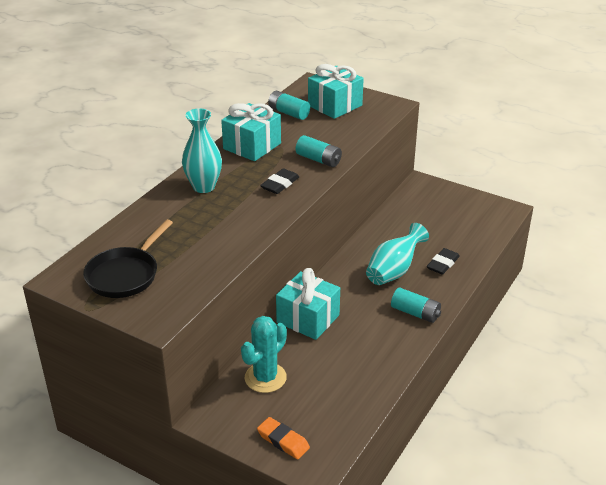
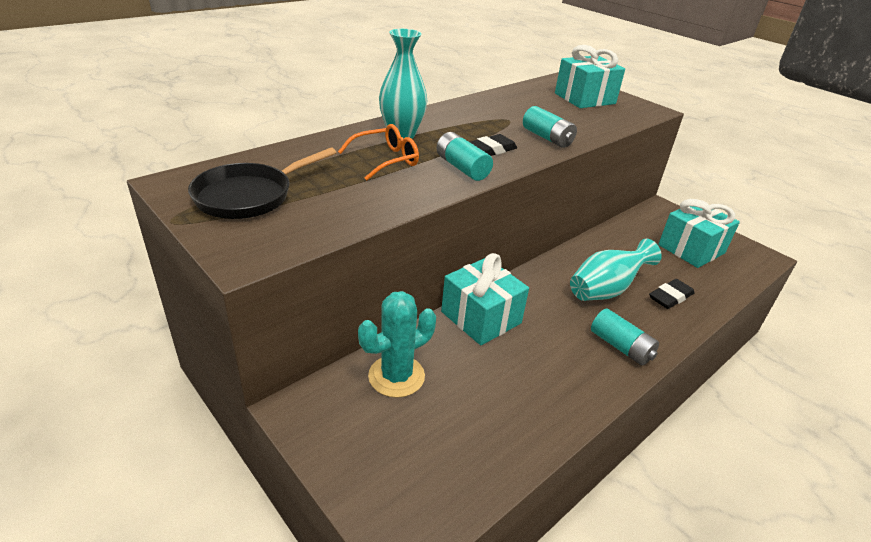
camera: 15 degrees right, 0 degrees up
(205, 216) = (385, 160): none -> orange glasses
(252, 146) = (476, 112): turquoise gift -> turquoise gift (691, 249)
(283, 441) = (378, 475): orange eraser -> none
(288, 113) = (530, 95): turquoise battery -> turquoise battery (462, 168)

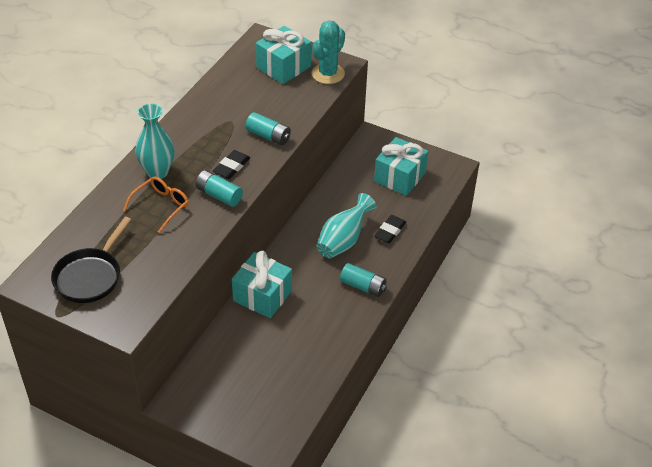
camera: 20 degrees left, 10 degrees up
(396, 376) = (224, 360): turquoise cactus -> turquoise cactus (328, 74)

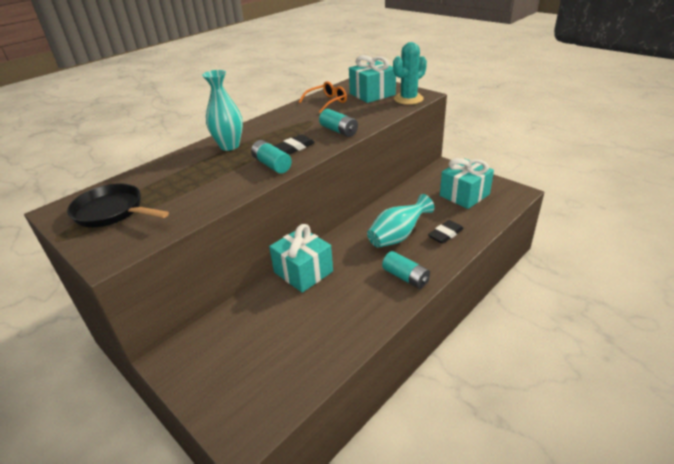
camera: 20 degrees right, 10 degrees down
(90, 276) = (112, 211): black pan -> black pan turned 75 degrees clockwise
(161, 206) = (215, 168): orange glasses -> orange glasses (326, 102)

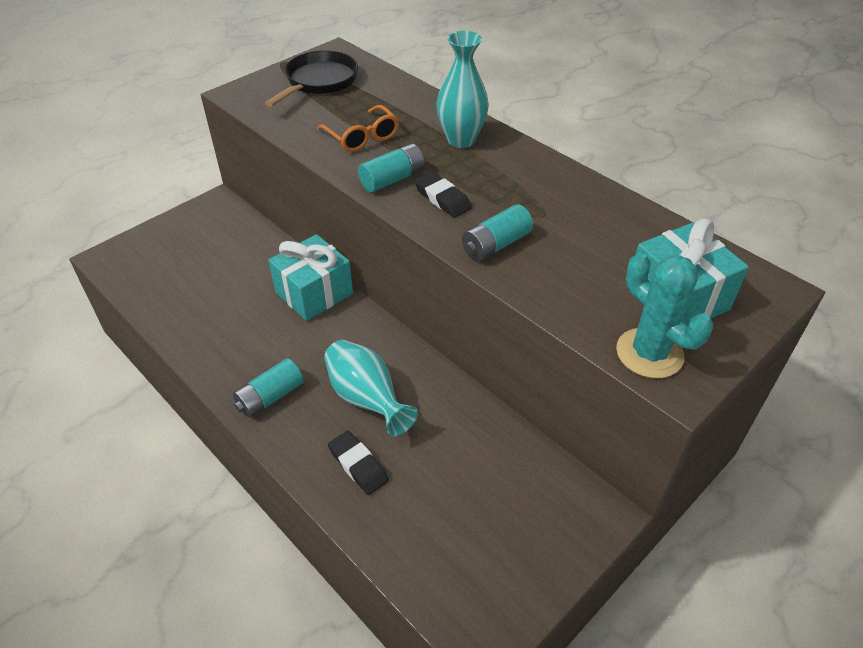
camera: 90 degrees right, 10 degrees up
(326, 102) = (630, 233): orange glasses -> orange glasses (362, 137)
(464, 195) = (480, 524): turquoise gift -> none

